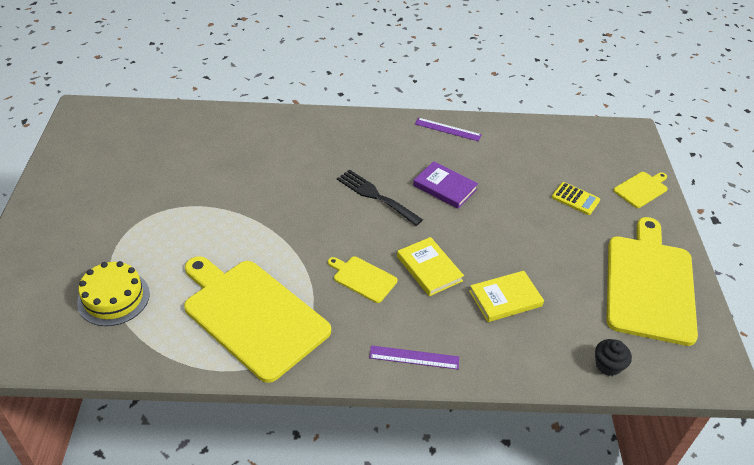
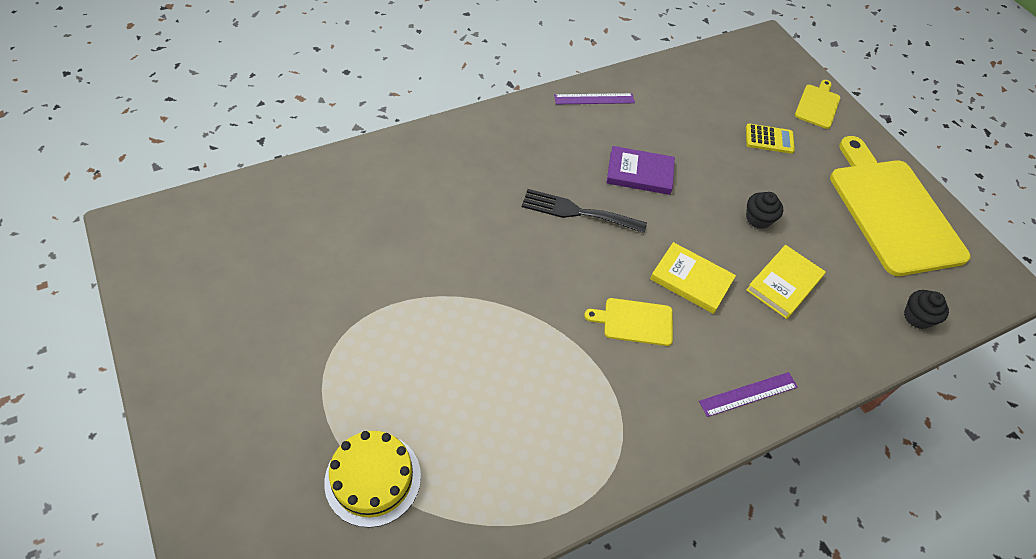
camera: 30 degrees left, 10 degrees up
(252, 315) = (552, 423): yellow cutting board -> none
(519, 248) = (758, 219): none -> black cupcake

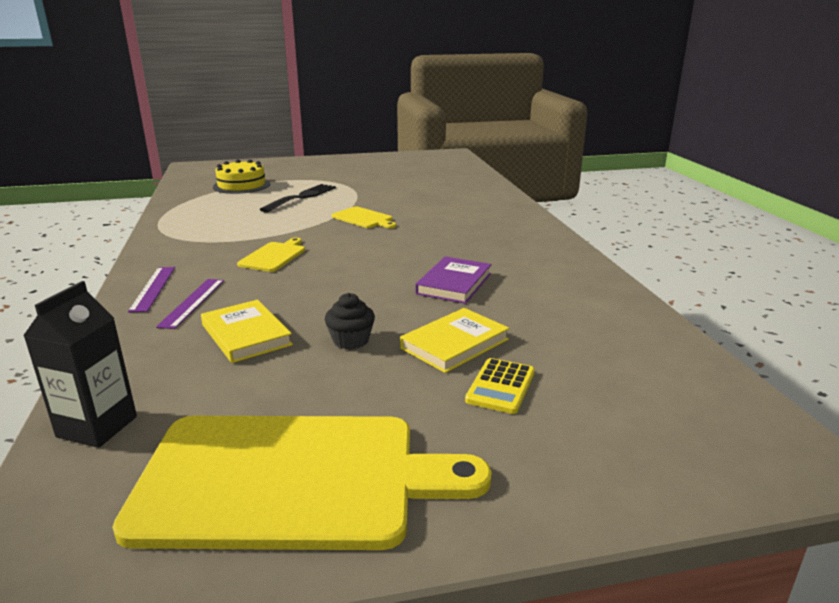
camera: 110 degrees right, 30 degrees down
(577, 212) = (411, 250): black fork -> black fork (302, 197)
(594, 99) = (582, 277): purple ruler -> purple ruler (192, 302)
(691, 280) = (295, 285): yellow book -> yellow book (454, 344)
(818, 105) = (597, 472): yellow cutting board -> yellow cutting board (364, 218)
(917, 317) = (97, 427): black cupcake -> black carton

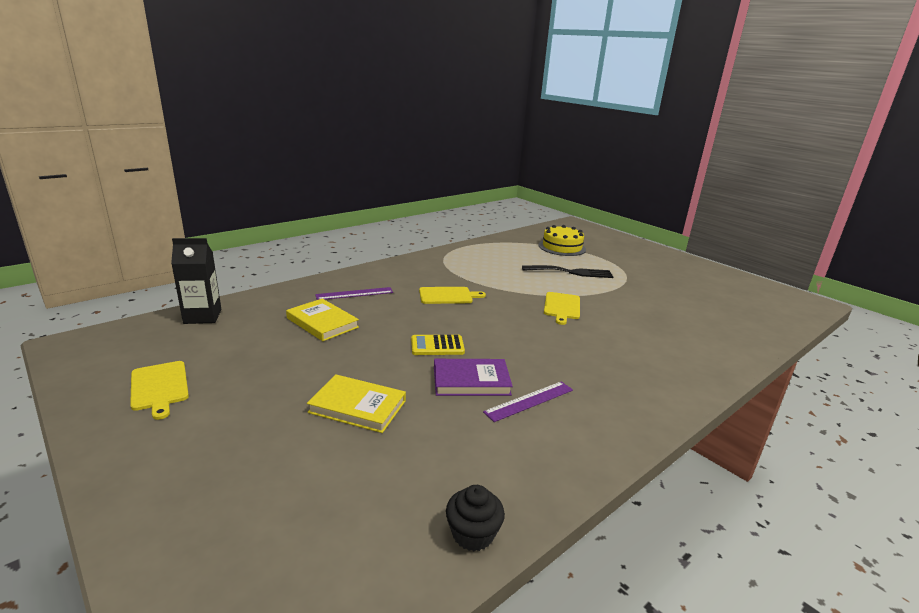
camera: 60 degrees right, 0 degrees up
(153, 288) = (365, 277): purple ruler -> purple ruler (529, 401)
(246, 335) = (322, 323): yellow book -> yellow book turned 75 degrees counterclockwise
(291, 479) = (159, 387): yellow cutting board -> yellow cutting board, size x0.44
(351, 340) = (336, 360): black cupcake -> black cupcake (473, 534)
(501, 386) = (297, 445): yellow calculator -> yellow calculator (437, 346)

